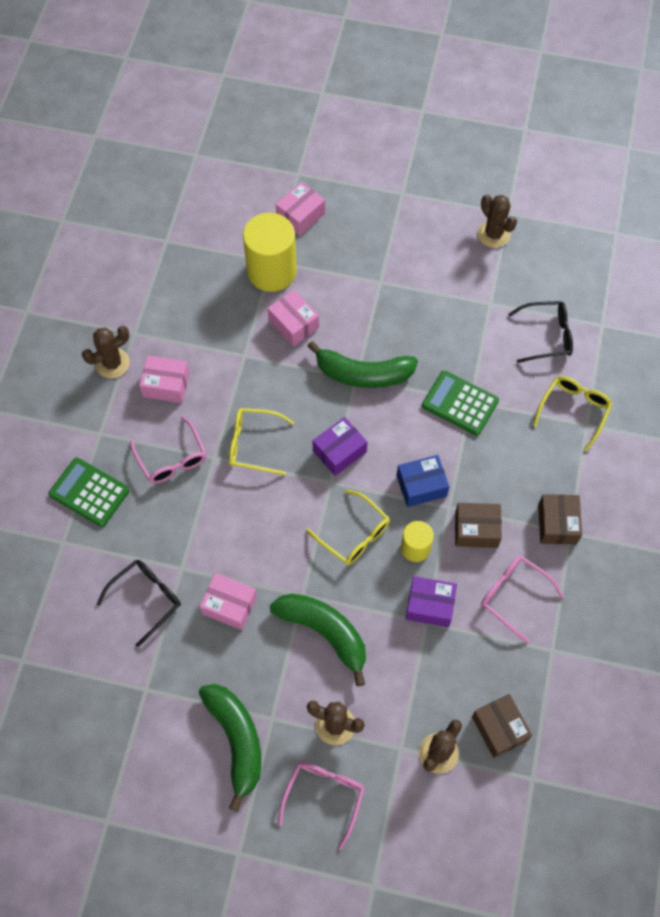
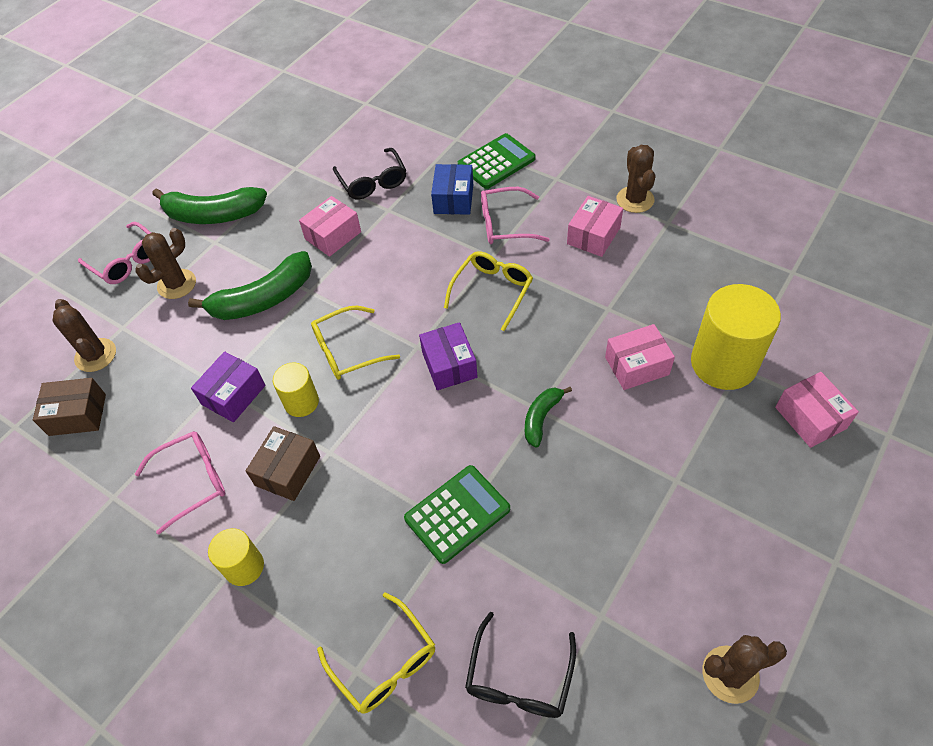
camera: 115 degrees right, 10 degrees down
(363, 374) = (541, 418): green banana -> green banana, size x0.54
(421, 486) = (369, 432): blue box -> blue box (453, 199)
(557, 524) = (244, 567): brown box -> yellow cylinder

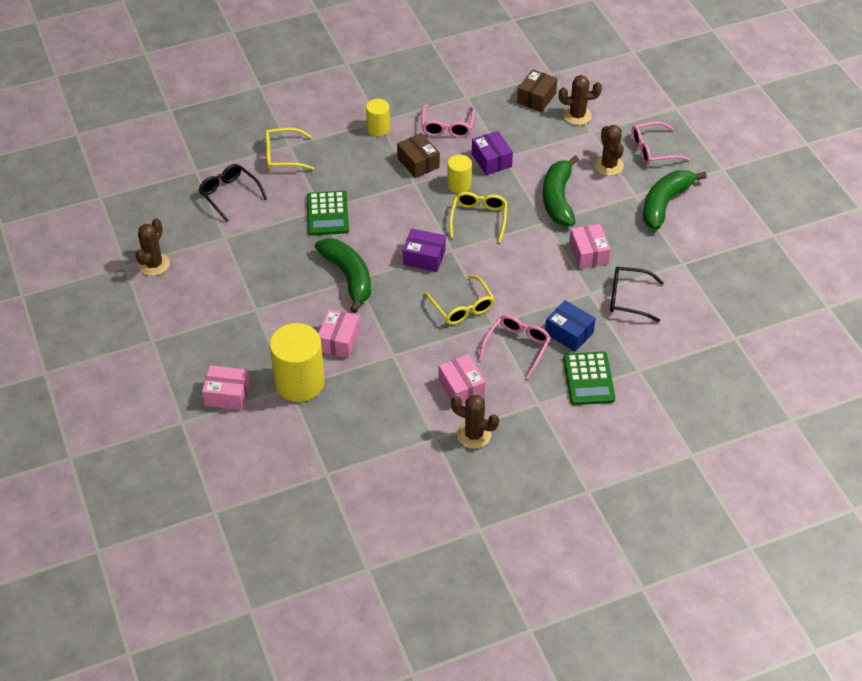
camera: 120 degrees right, 5 degrees down
(541, 418) = (348, 277): green banana -> green banana, size x1.87

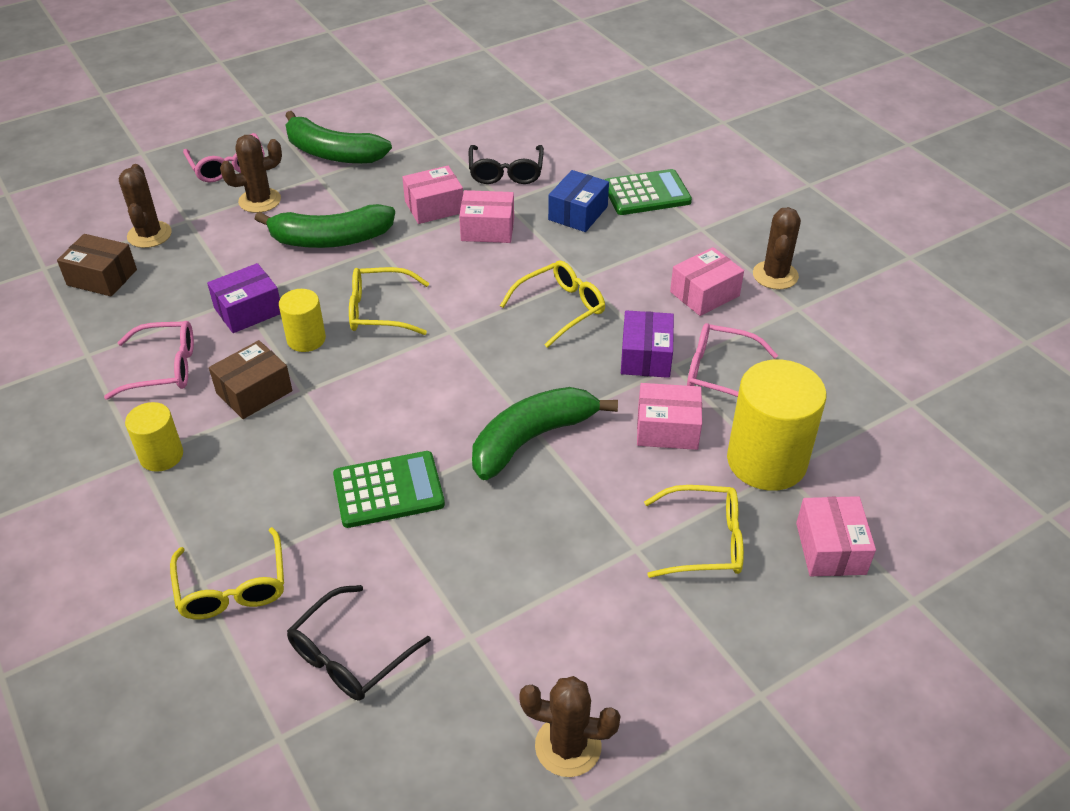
camera: 100 degrees left, 5 degrees down
(251, 339) = (705, 541): none -> yellow glasses
(424, 257) = (471, 358): purple box -> purple box (646, 356)
(517, 347) = (616, 253): pink glasses -> pink glasses (719, 373)
(557, 280) = (487, 229): none -> pink box

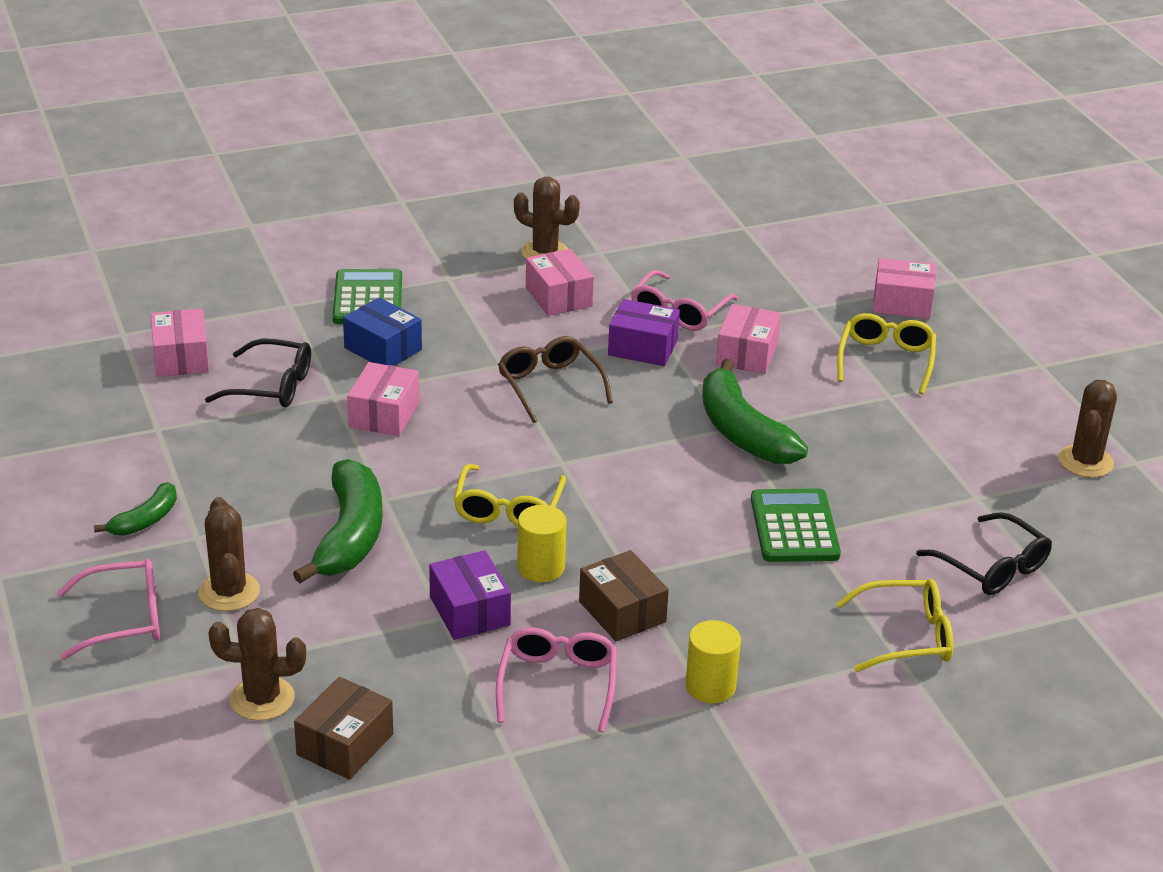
camera: 80 degrees left, 10 degrees down
(332, 153) = (145, 520): green banana -> green banana, size x0.54
(434, 207) = (318, 448): pink box -> pink box (181, 358)
(561, 308) = (549, 385): yellow glasses -> brown glasses
(766, 461) = (798, 311): yellow cylinder -> none

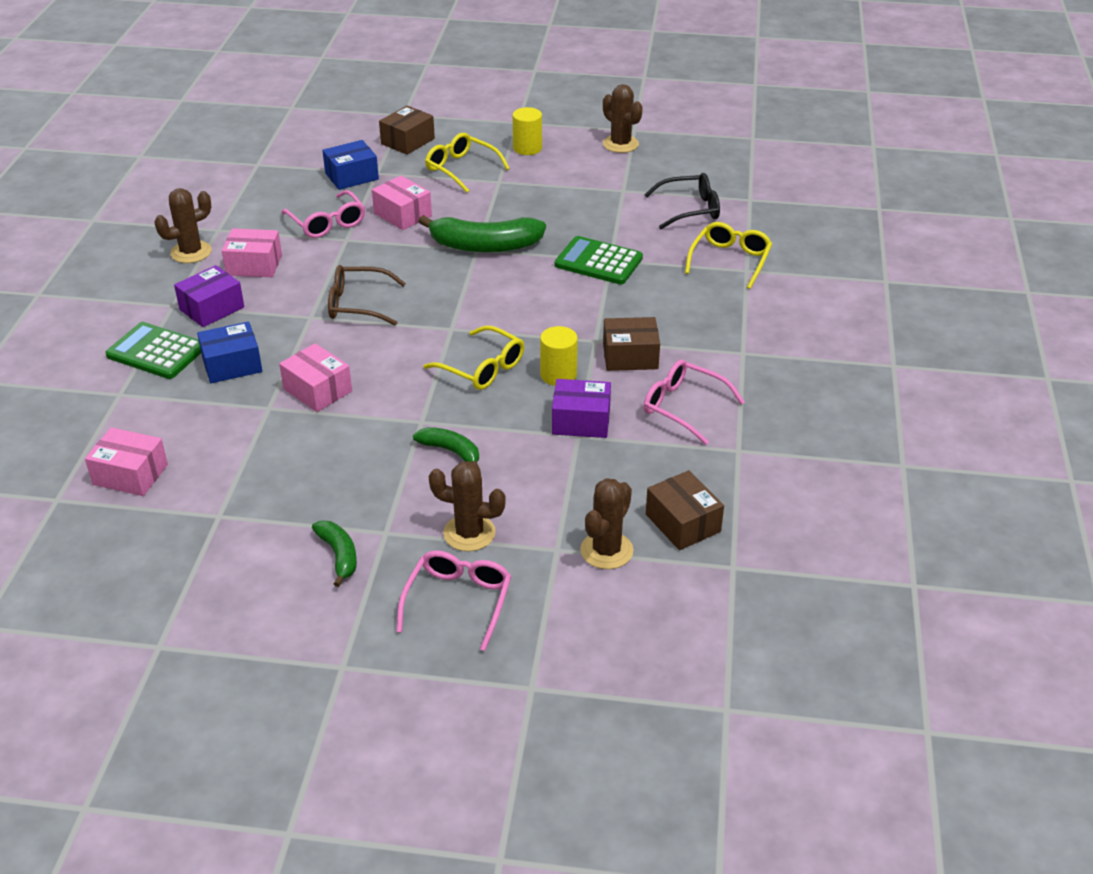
camera: 60 degrees left, 5 degrees up
(272, 386) = (223, 435): black glasses -> none
(349, 535) = (451, 451): green banana -> green banana, size x0.54
(643, 347) = (353, 251): purple box -> purple box (212, 308)
(710, 686) = (726, 346): yellow cylinder -> yellow cylinder (527, 148)
(786, 293) = (352, 176): none -> blue box
(902, 303) = (407, 141): pink box -> brown box

